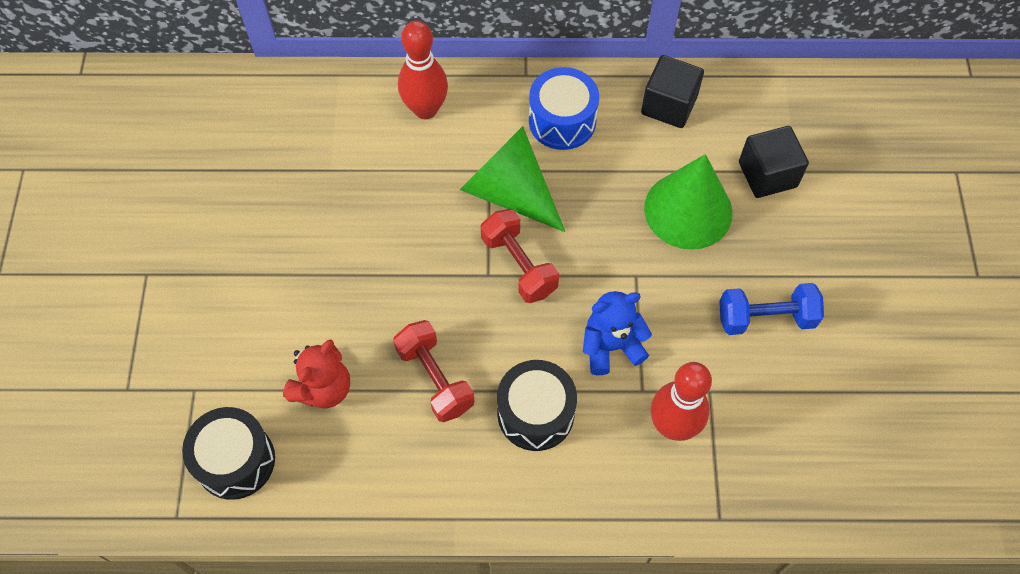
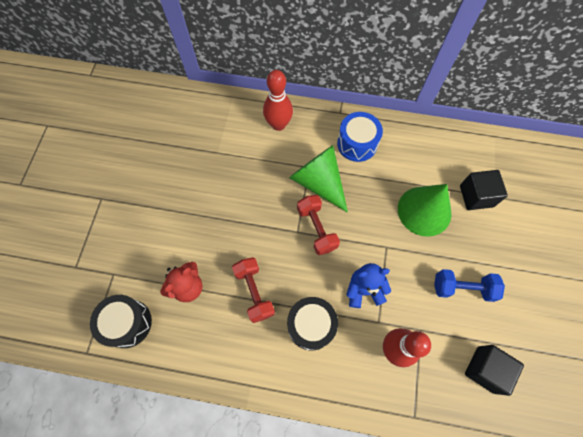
camera: 10 degrees right, 5 degrees up
(669, 105) = (422, 144): black cube -> black cube (485, 369)

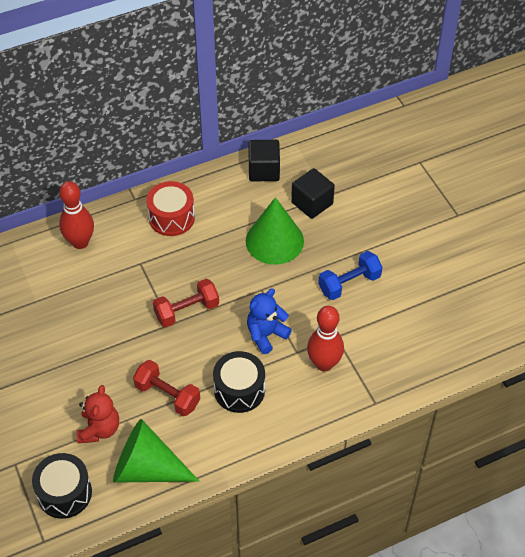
camera: 35 degrees left, 15 degrees down
(316, 229) = (187, 311): red dumbbell -> red dumbbell turned 60 degrees counterclockwise
(318, 182) = (159, 271): green cone -> green cone (147, 468)
(357, 144) = (171, 218): blue drum -> red drum
(485, 369) = (408, 333): black cube -> black cube (264, 170)

